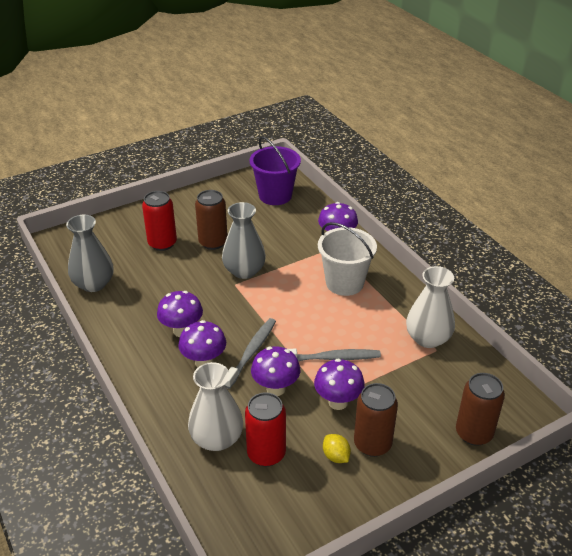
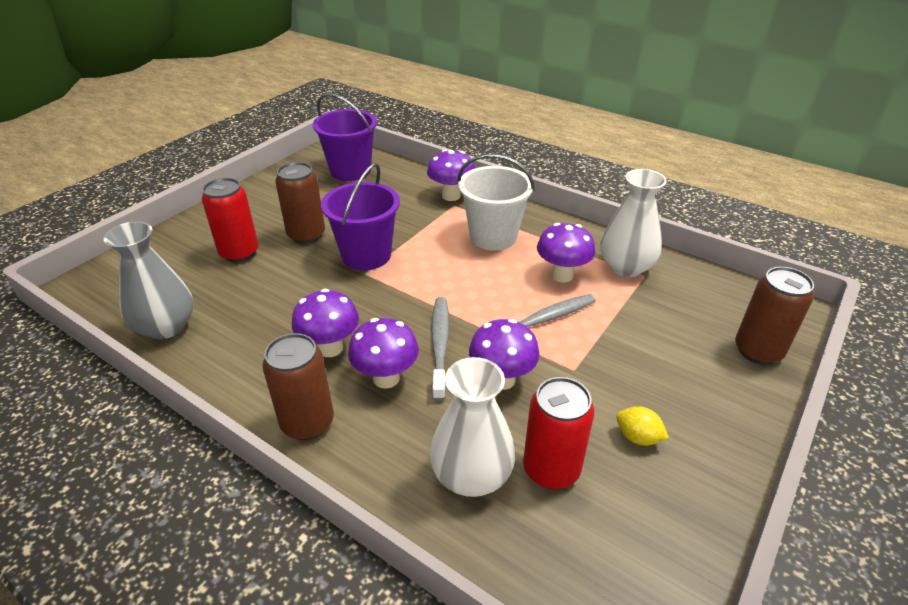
camera: 25 degrees left, 0 degrees up
(244, 271) = (366, 255): grey vase -> purple bucket
(338, 402) = (587, 369): purple mushroom -> purple mushroom (562, 275)
(372, 444) = (666, 405): brown can -> brown can (307, 423)

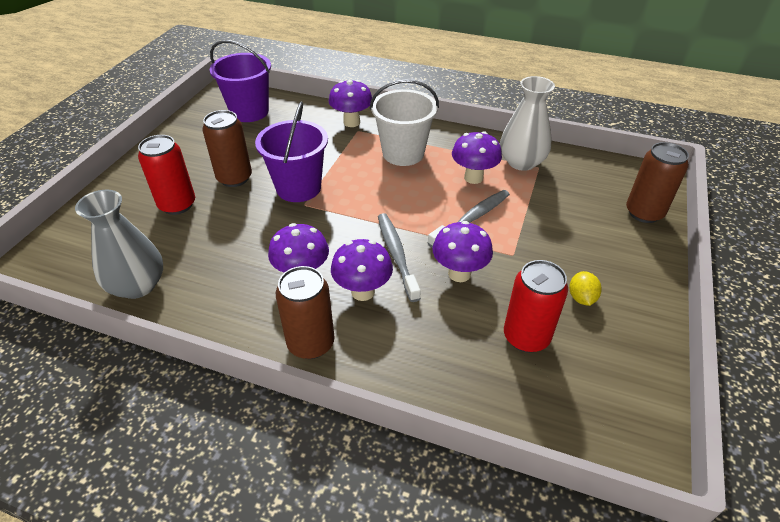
camera: 15 degrees left, 5 degrees up
(471, 475) = (466, 355): white vase -> none
(637, 437) = (581, 298): yellow lemon -> yellow lemon turned 75 degrees clockwise

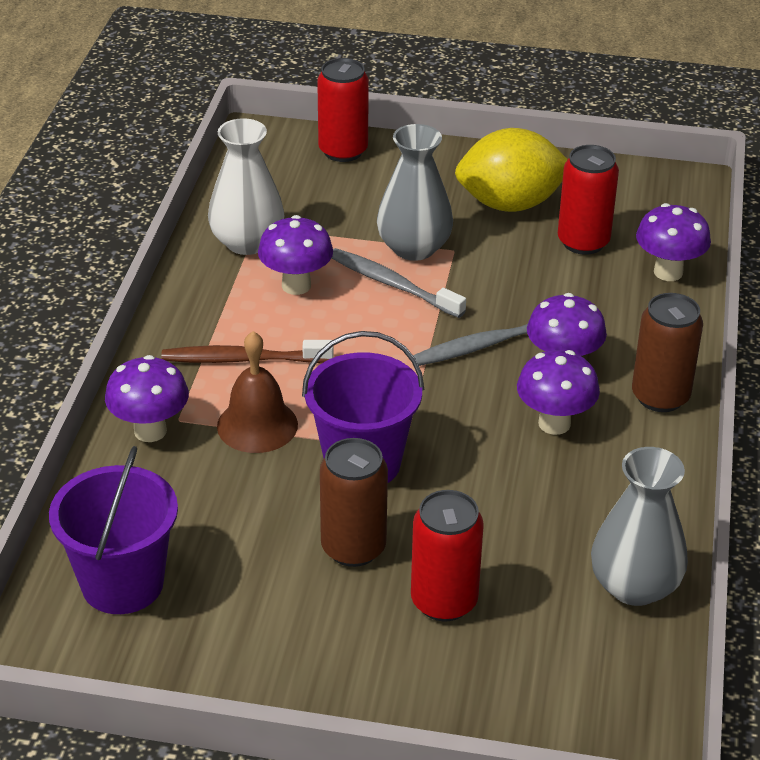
camera: 100 degrees left, 5 degrees down
(344, 154) = (257, 425): none -> brown bell
(403, 153) = (243, 359): white bucket -> brown toothbrush
(459, 273) = (502, 291): purple mushroom -> purple mushroom (668, 272)
(516, 234) = (414, 248): none -> grey vase
(581, 298) = (510, 204): yellow lemon -> yellow lemon, size x2.38
(644, 213) = (343, 151): brown can -> red can

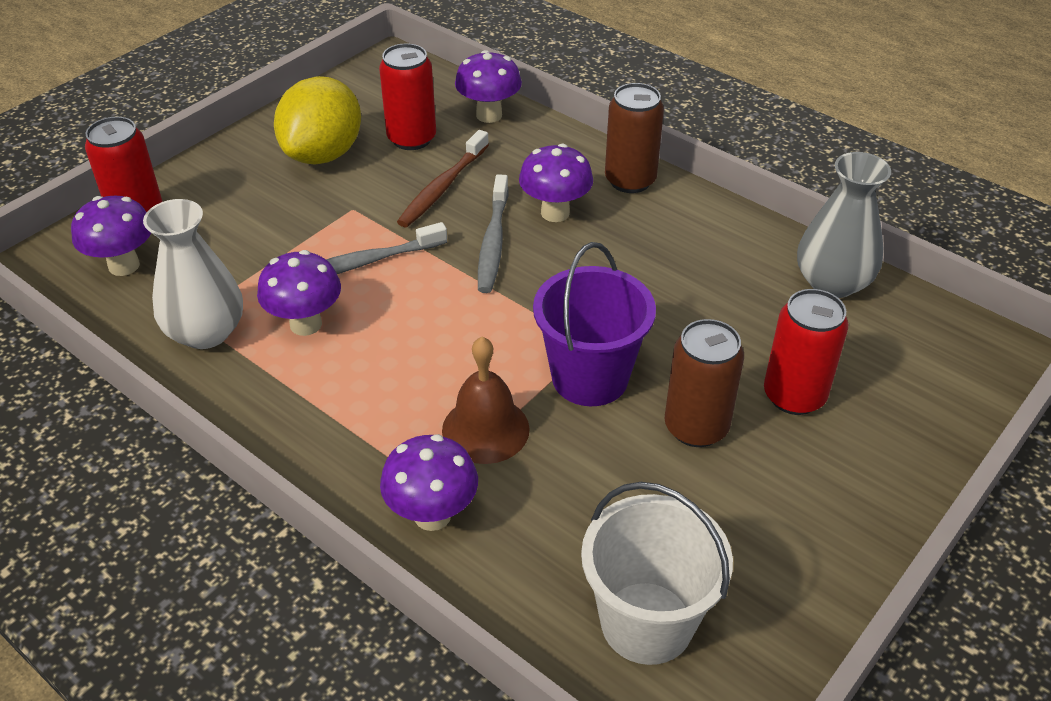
camera: 60 degrees left, 5 degrees up
(122, 583) = (646, 622): purple bucket -> white bucket
(243, 359) = (381, 403): brown toothbrush -> brown toothbrush (443, 187)
(414, 248) = (325, 230): grey vase -> none
(554, 423) = (621, 246): purple mushroom -> purple mushroom (124, 265)

